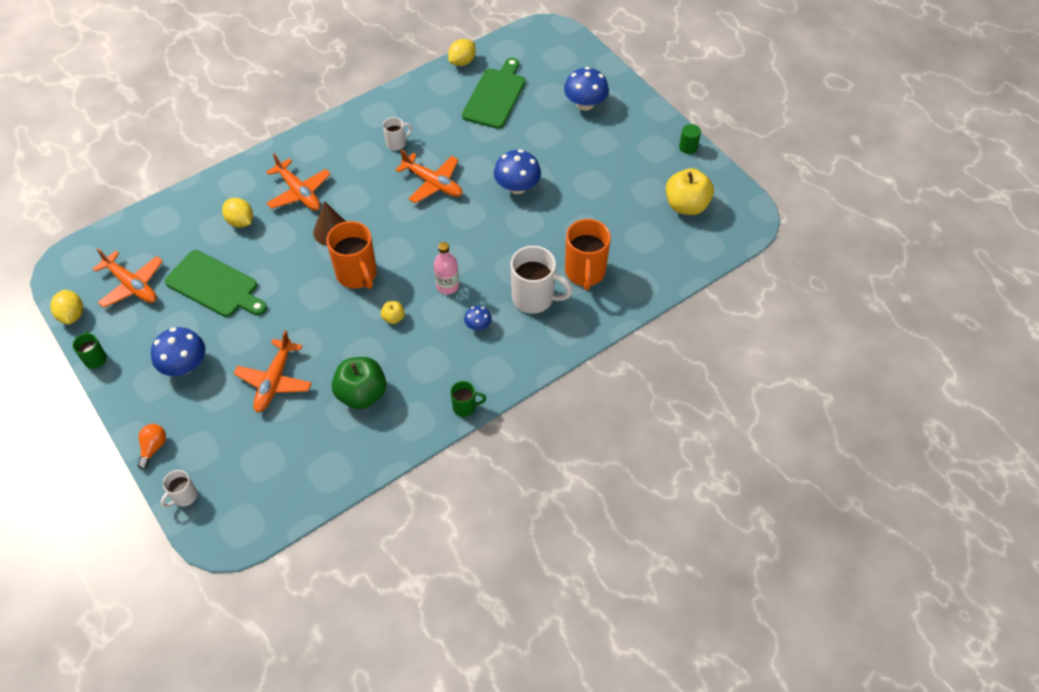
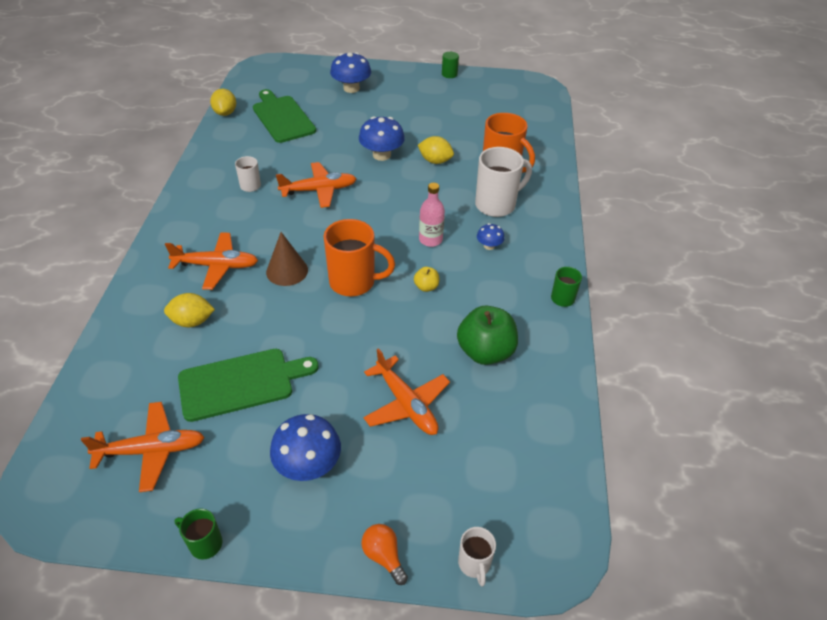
camera: 50 degrees left, 10 degrees down
(72, 315) = (117, 531): yellow lemon -> yellow lemon (435, 161)
(686, 205) = (497, 101): yellow apple -> none

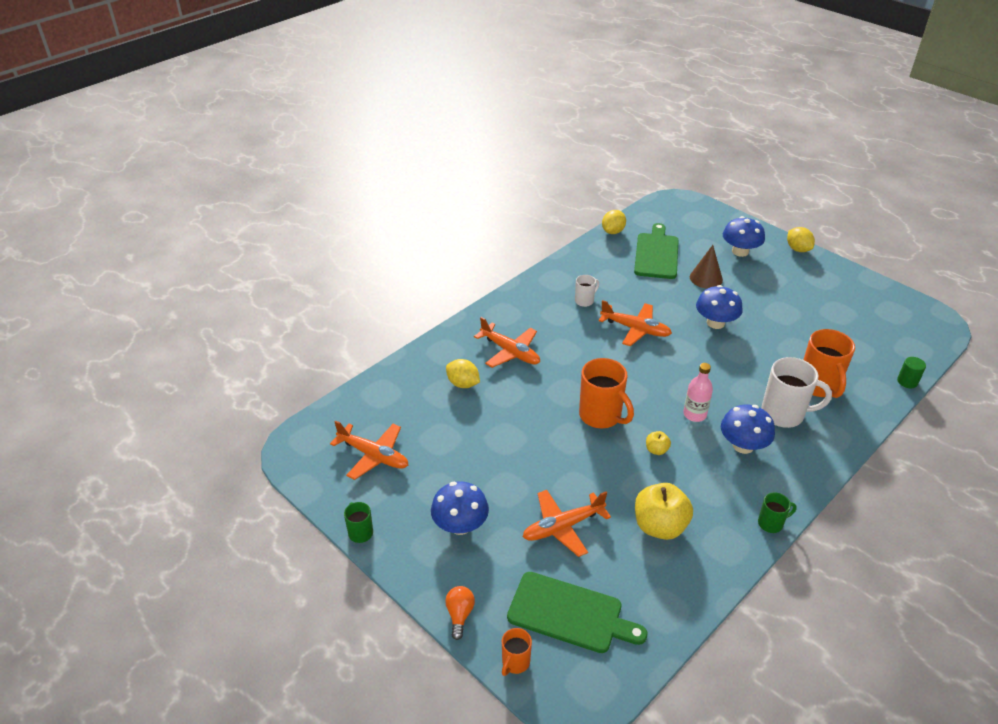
camera: 40 degrees right, 5 degrees down
(241, 383) = (461, 444): green cutting board -> green cutting board (570, 613)
(287, 271) = (557, 381): brown cone -> brown cone (706, 278)
(406, 404) = (563, 527): orange plane -> orange plane turned 60 degrees clockwise
(435, 161) = (760, 349): yellow lemon -> yellow lemon (798, 249)
(449, 74) = (850, 274): green cylinder -> green cylinder (907, 381)
(474, 564) = (515, 662): white mug -> orange mug
(485, 352) = (659, 526): green apple -> yellow apple
(489, 246) = (743, 445): blue mushroom -> blue mushroom, size x1.87

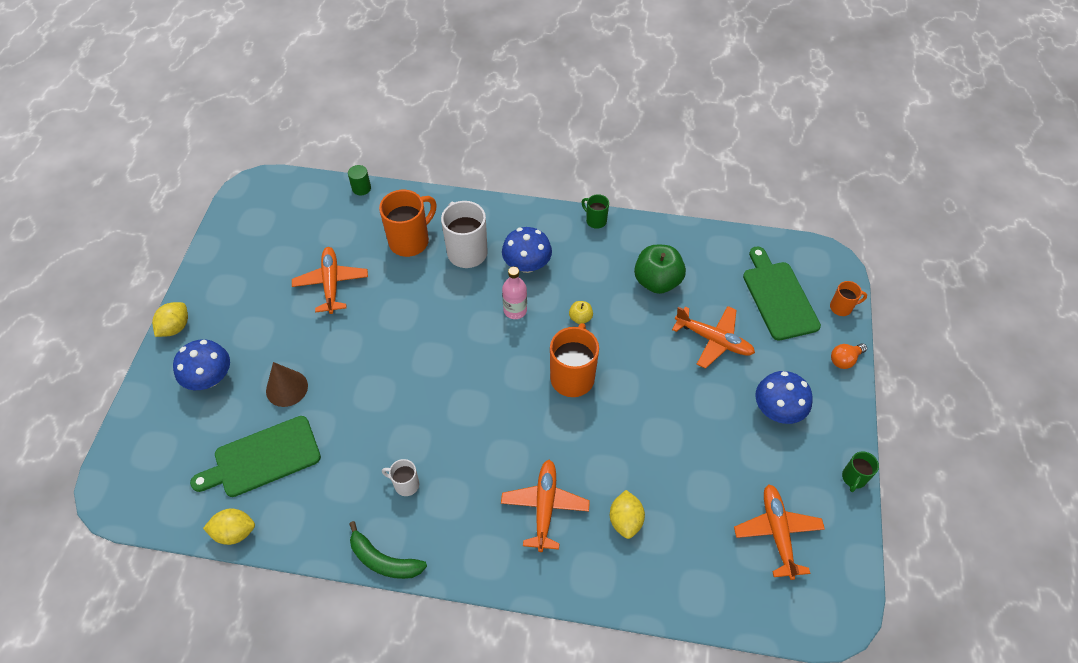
camera: 125 degrees left, 15 degrees up
(541, 275) = (384, 560): none -> green banana
(635, 329) = (424, 411): orange plane -> orange plane (331, 283)
(659, 526) = (657, 281): yellow apple -> green apple
(715, 323) = (366, 348): blue mushroom -> none

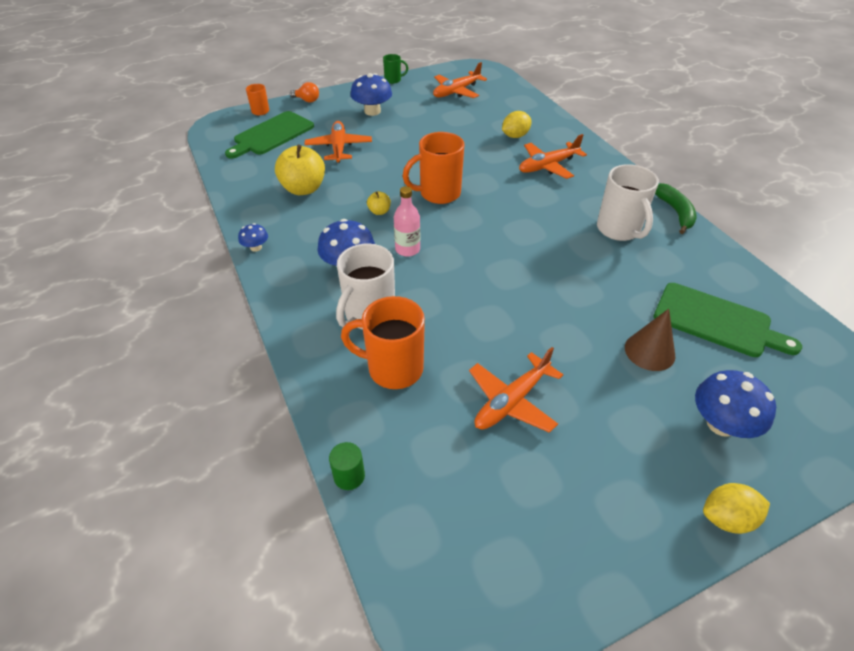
camera: 125 degrees left, 10 degrees down
(235, 532) = (778, 296): yellow lemon -> none
(405, 484) = (619, 230): white mug -> white mug, size x1.91
(595, 220) = (256, 247): green mug -> blue mushroom
(657, 281) = (303, 189): green apple -> yellow apple

